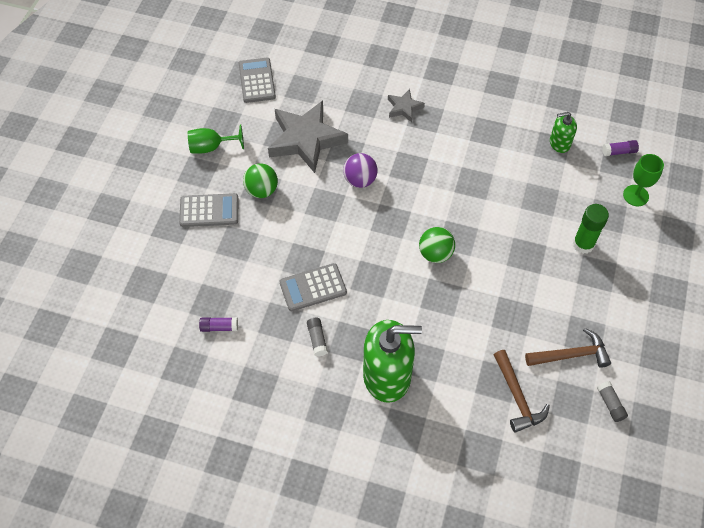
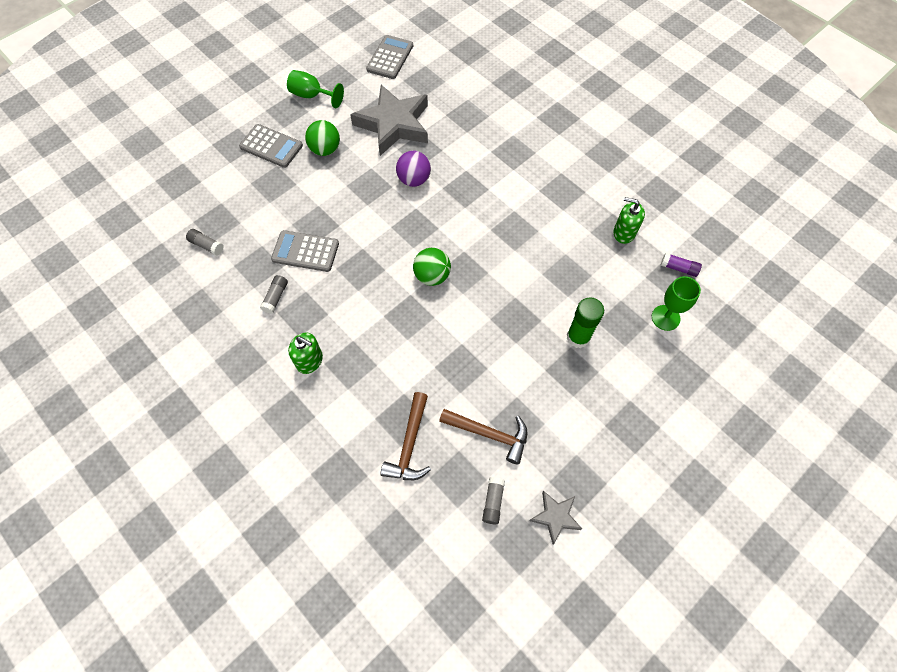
camera: 30 degrees right, 5 degrees up
(219, 327) = (206, 245): purple glue stick -> grey glue stick
(387, 376) = (309, 360): green soap dispenser -> green soap dispenser, size x0.51
(404, 108) = (500, 135): grey star -> grey star (555, 517)

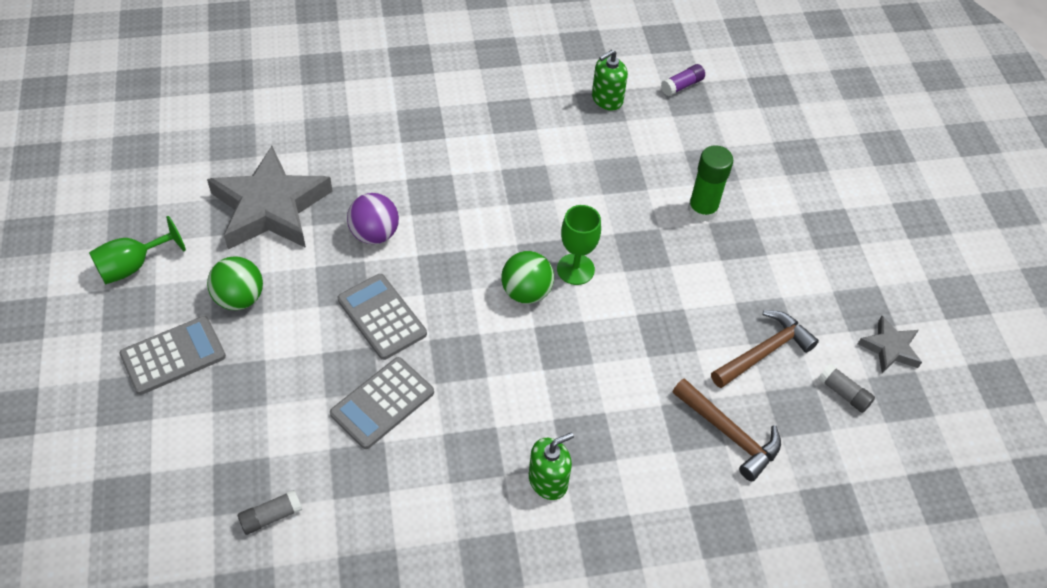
camera: 60 degrees left, 10 degrees down
(276, 297) = (425, 472): grey glue stick -> none
(390, 58) = (158, 153): grey calculator -> grey calculator (382, 317)
(665, 317) = (730, 130): green goblet -> green goblet (575, 269)

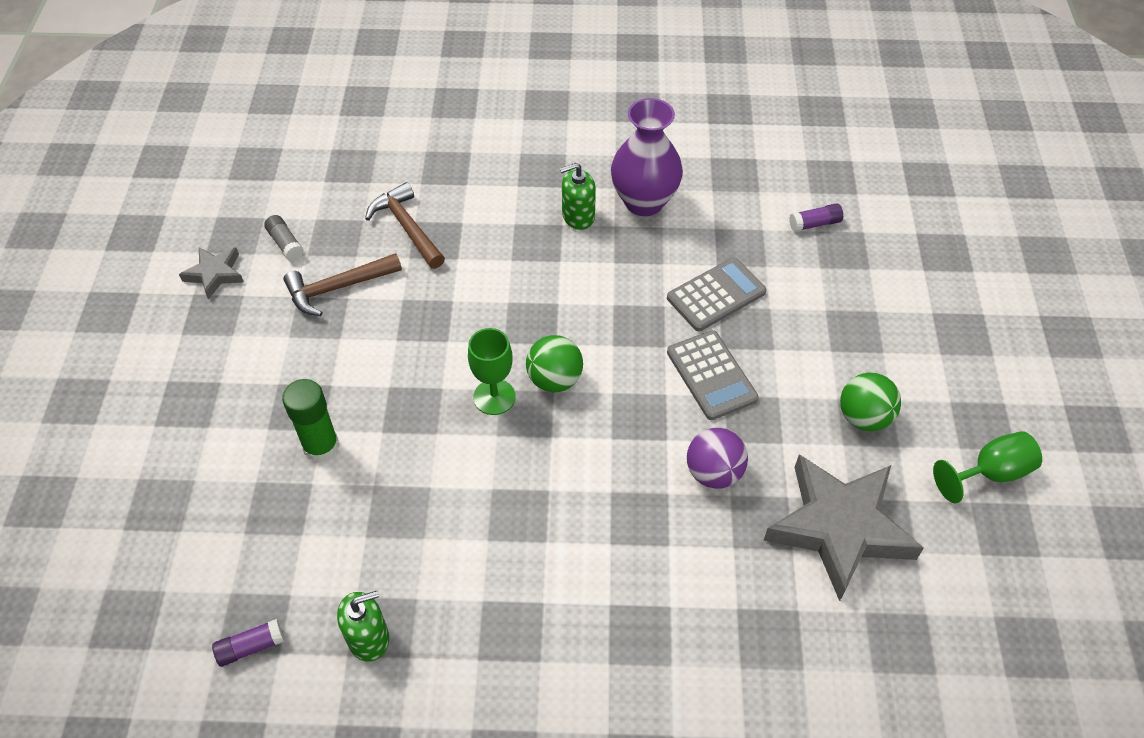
camera: 165 degrees left, 0 degrees up
(173, 356) = (923, 366): grey calculator -> none
(271, 516) = (814, 224): grey glue stick -> purple glue stick
(476, 515) = (644, 202): none -> purple vase

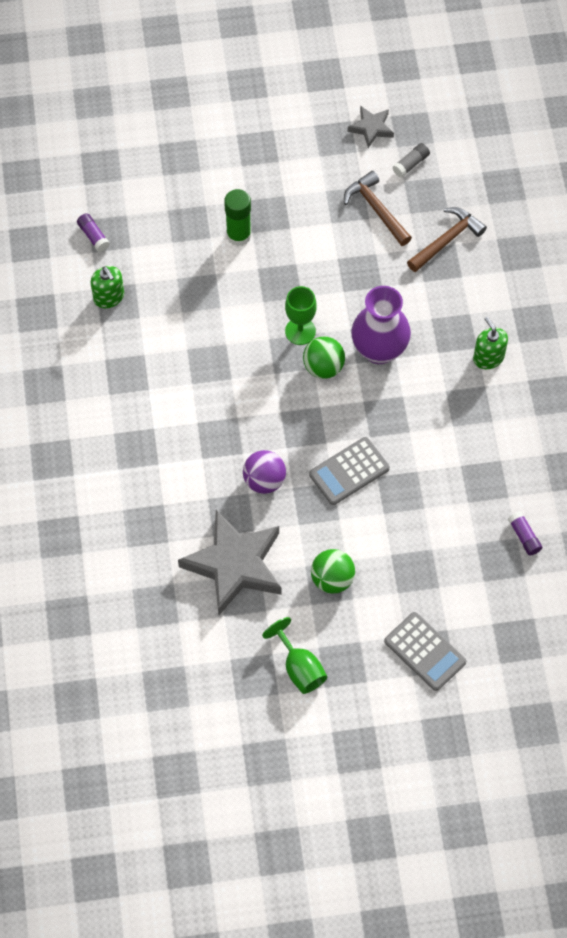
camera: 80 degrees right, 10 degrees up
(644, 202) = (517, 404): purple vase -> purple vase (379, 350)
(716, 295) = (428, 468): grey calculator -> grey calculator (424, 652)

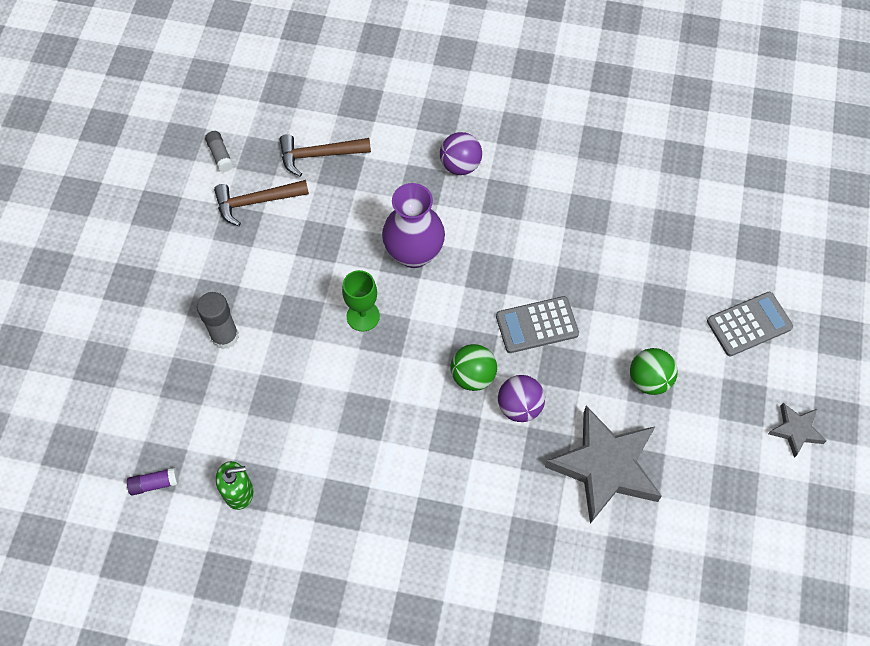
camera: 70 degrees left, 0 degrees up
(238, 235) = (225, 336): green glue stick -> grey glue stick
(299, 668) = (736, 442): green goblet -> none
(323, 367) = (412, 309): green ball -> green ball (473, 376)
(349, 471) = (537, 325): grey calculator -> grey calculator turned 90 degrees clockwise
(371, 128) = (161, 174): grey star -> grey star (795, 430)
(446, 240) = (319, 155): brown hammer -> brown hammer turned 75 degrees counterclockwise
(488, 357) = (460, 165): green soap dispenser -> purple ball
(524, 536) = (656, 201): purple glue stick -> none

